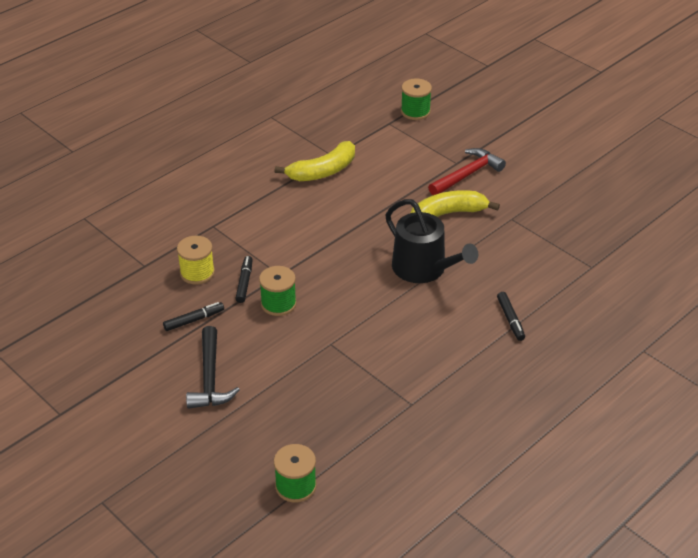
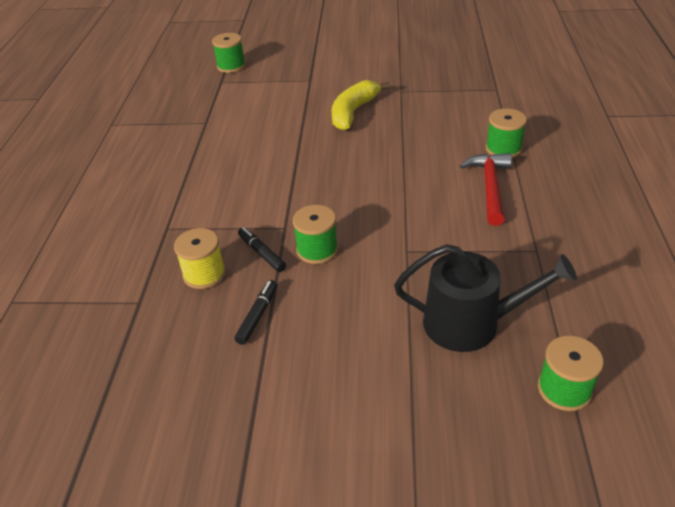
camera: 40 degrees left, 0 degrees up
(210, 378) = (346, 355): black hammer -> none
(323, 171) = (212, 136): yellow banana -> none
(424, 269) = (393, 154): black watering can -> black watering can (471, 323)
(467, 175) = (329, 82): red hammer -> red hammer (490, 187)
(510, 319) = (503, 149): black marker -> green spool

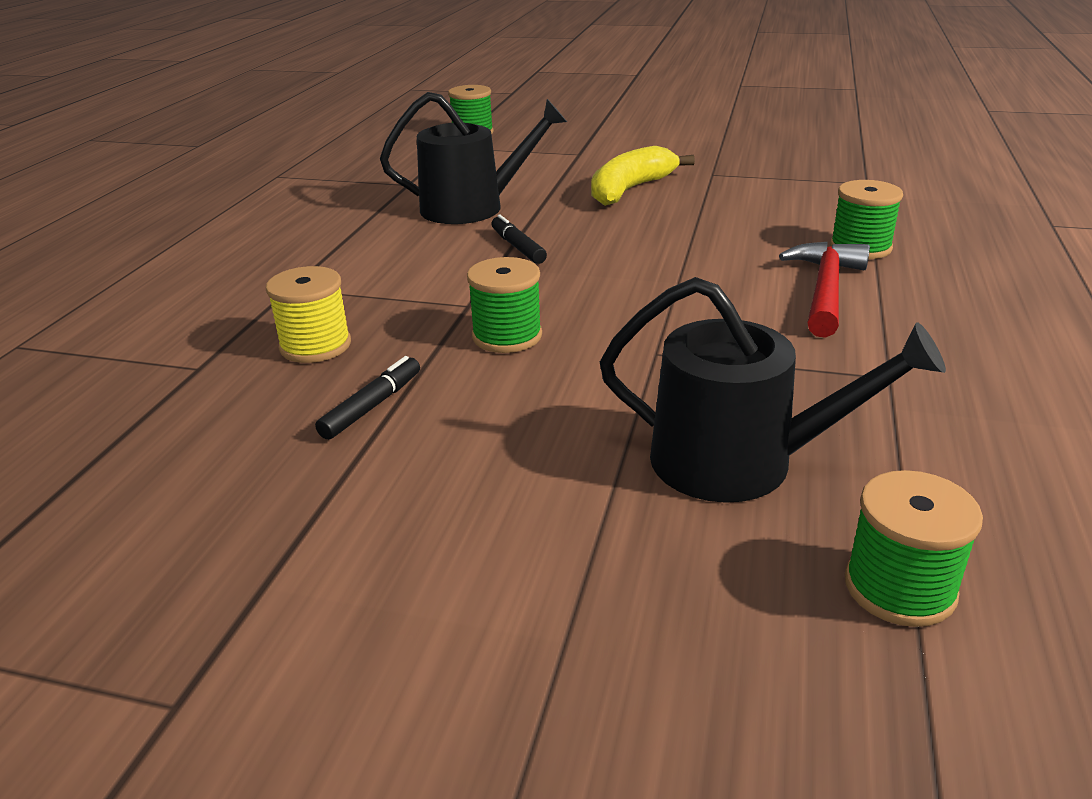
camera: 10 degrees right, 10 degrees down
(257, 140) = (472, 207): none -> black watering can
(262, 253) = (417, 331): black marker -> black marker (518, 247)

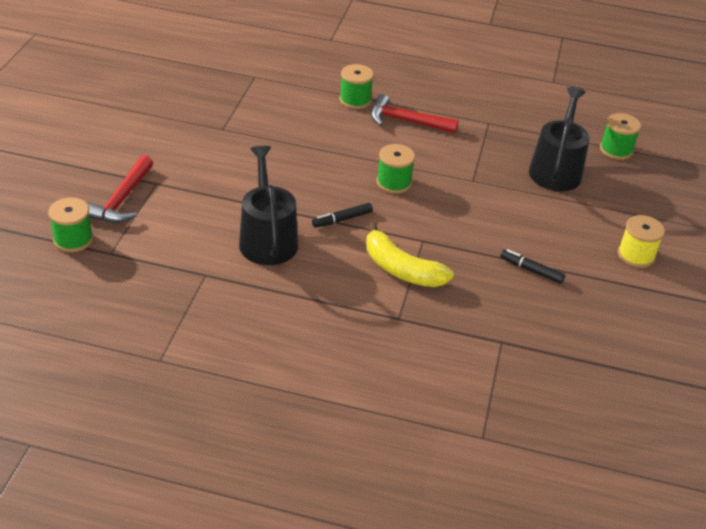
camera: 95 degrees left, 10 degrees up
(315, 346) = (474, 297): yellow spool -> yellow spool (636, 255)
(507, 336) = (459, 226): green spool -> green spool (394, 182)
(543, 143) = (122, 199): none -> red hammer
(630, 190) = (246, 166): yellow banana -> yellow banana (401, 269)

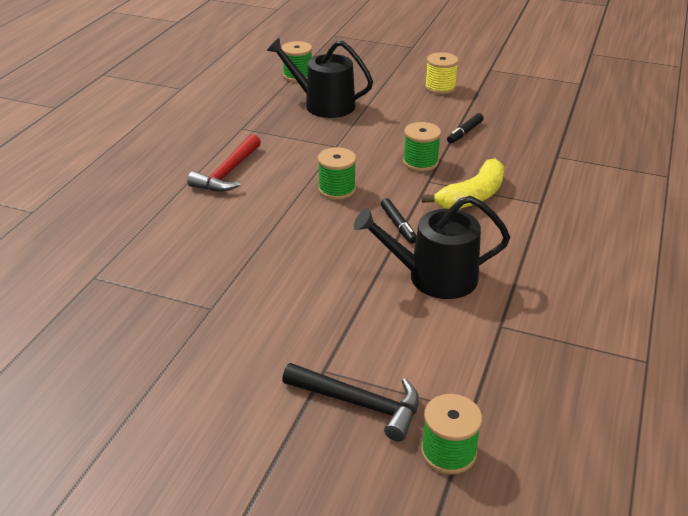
camera: 80 degrees left, 5 degrees down
(122, 199) = (359, 404): red hammer -> black hammer
(355, 100) = (177, 202): green spool -> green spool (420, 162)

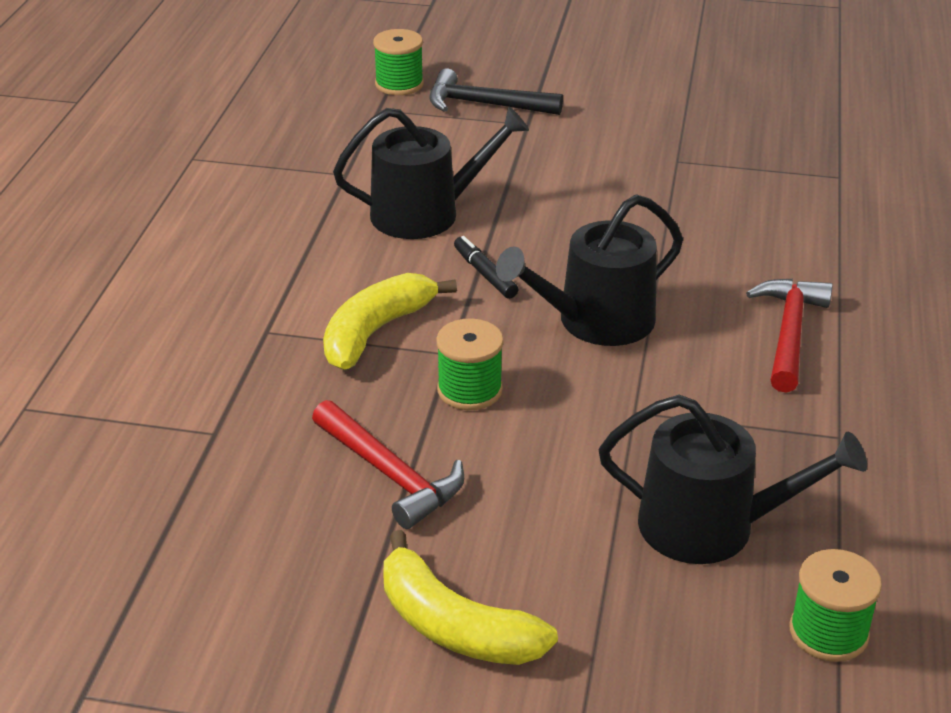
camera: 170 degrees right, 0 degrees up
(337, 189) = (596, 321): green spool -> black watering can
(440, 87) = (454, 626): yellow spool -> yellow banana
(464, 132) = (390, 474): black marker -> red hammer

